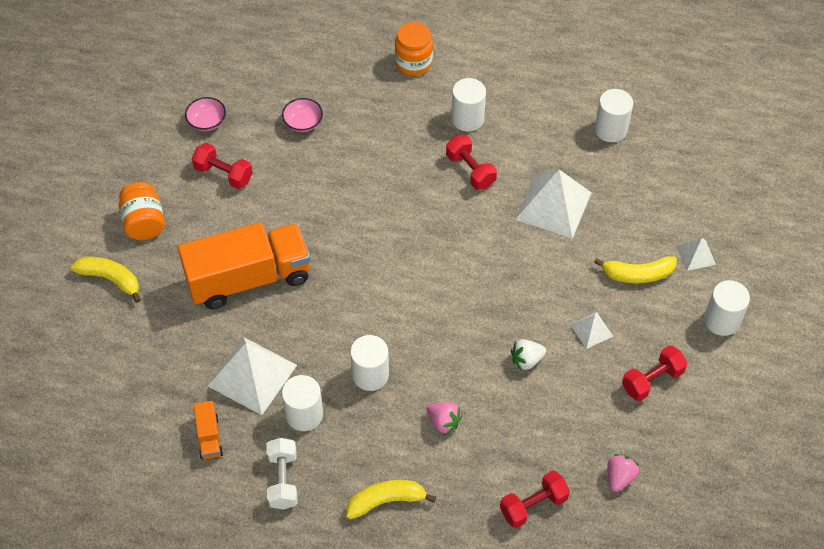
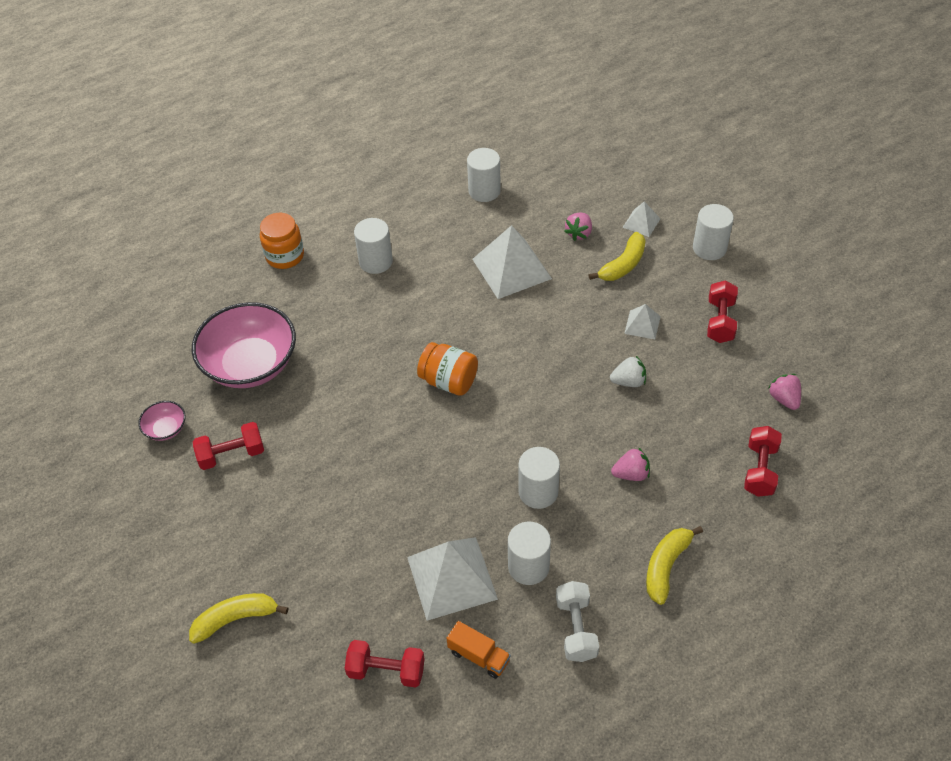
camera: 45 degrees left, 5 degrees down
(144, 222) = (209, 549): orange jar -> orange jar (449, 381)
(249, 278) = (354, 511): orange truck -> none
(283, 480) = (576, 629): white dumbbell -> white dumbbell turned 45 degrees clockwise
(303, 123) = (250, 364): pink bowl -> pink bowl, size x2.28
(470, 170) = (423, 293): red dumbbell -> red dumbbell (386, 670)
(526, 360) = (628, 381): white strawberry -> white strawberry turned 120 degrees counterclockwise
(637, 222) = (579, 233): none -> pink strawberry

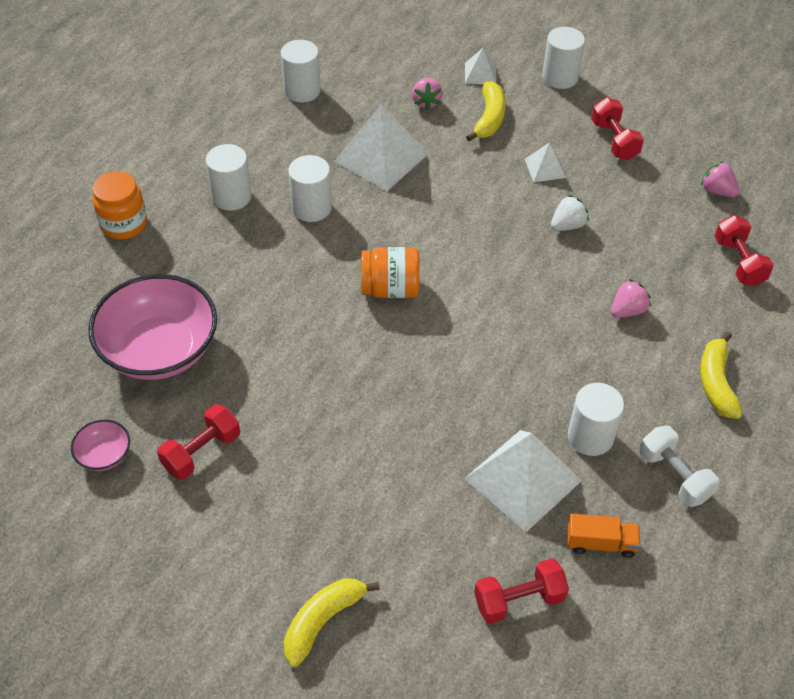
camera: 30 degrees left, 0 degrees up
(538, 492) = (551, 362): white cylinder -> white cylinder (311, 207)

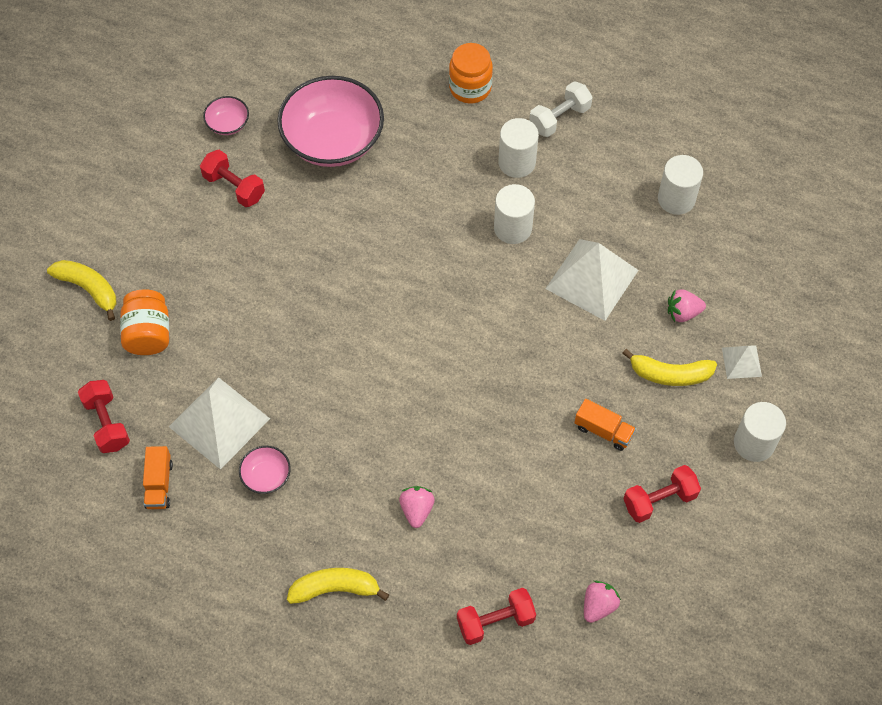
camera: 85 degrees right, 10 degrees up
(390, 288) = (420, 303): orange jar -> orange jar (148, 333)
(545, 168) = (603, 431): white pyramid -> orange truck
(567, 225) = (523, 454): white strawberry -> none
(590, 436) = (266, 476): white cylinder -> pink bowl
(627, 310) = (417, 510): pink strawberry -> pink strawberry turned 135 degrees counterclockwise
(674, 476) = (228, 546): white dumbbell -> white dumbbell (559, 118)

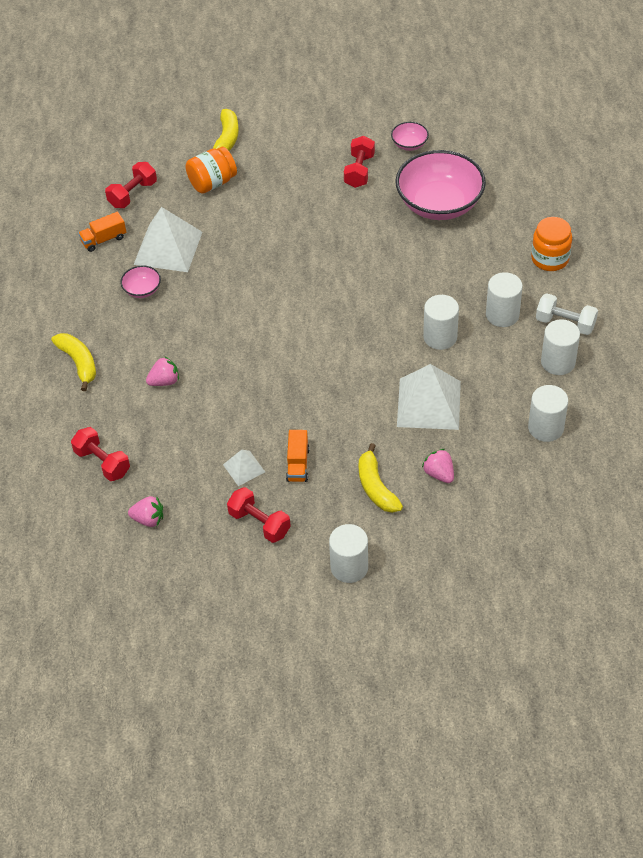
camera: 65 degrees right, 10 degrees down
(603, 149) = (558, 362): none -> white cylinder
(741, 362) = (420, 530): white pyramid -> white pyramid (244, 468)

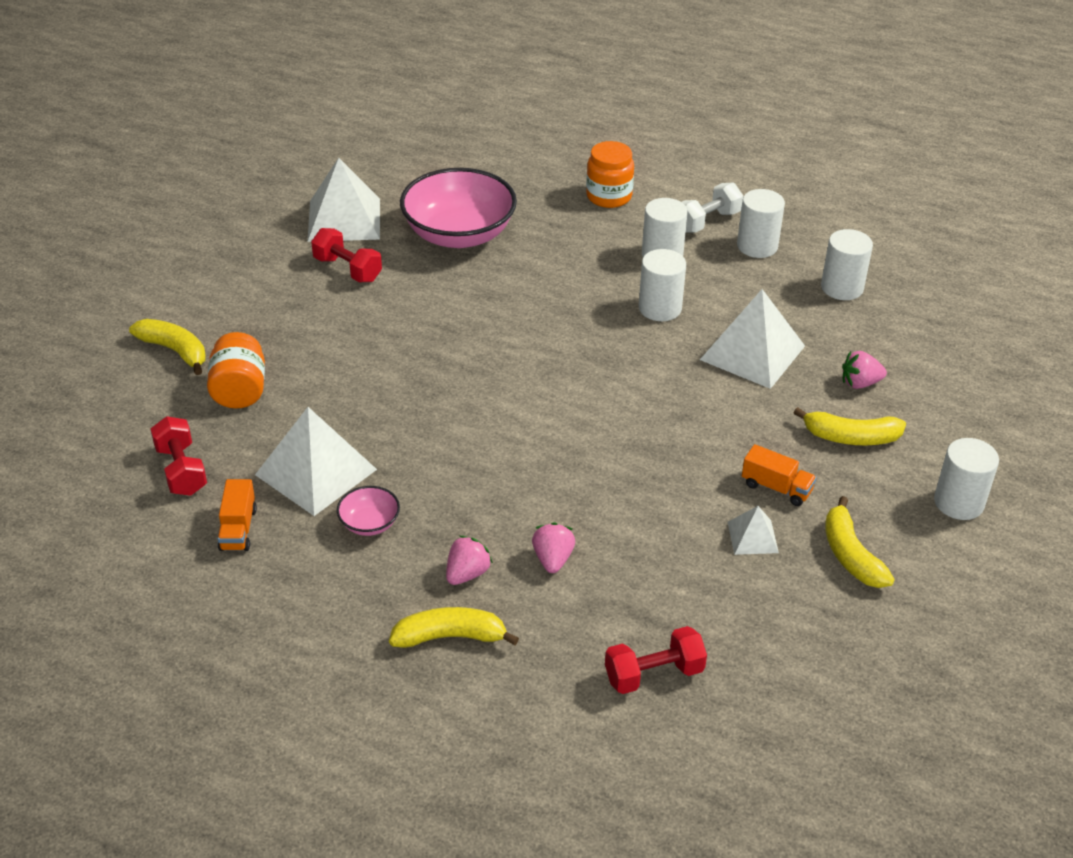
camera: 65 degrees left, 10 degrees down
(148, 519) = (784, 660): pink strawberry -> pink strawberry (467, 574)
(259, 523) = (850, 555): red dumbbell -> yellow banana
(409, 144) = (344, 219): pink bowl -> white pyramid

